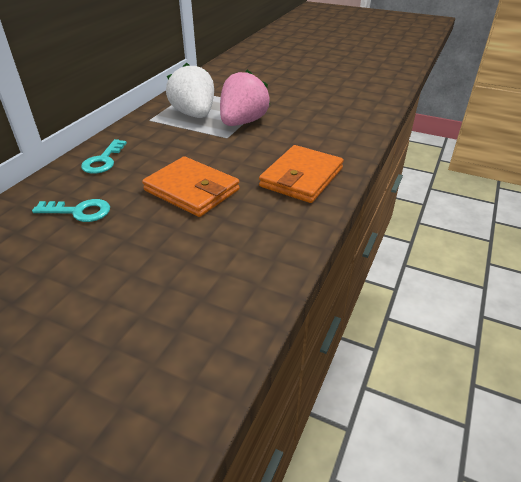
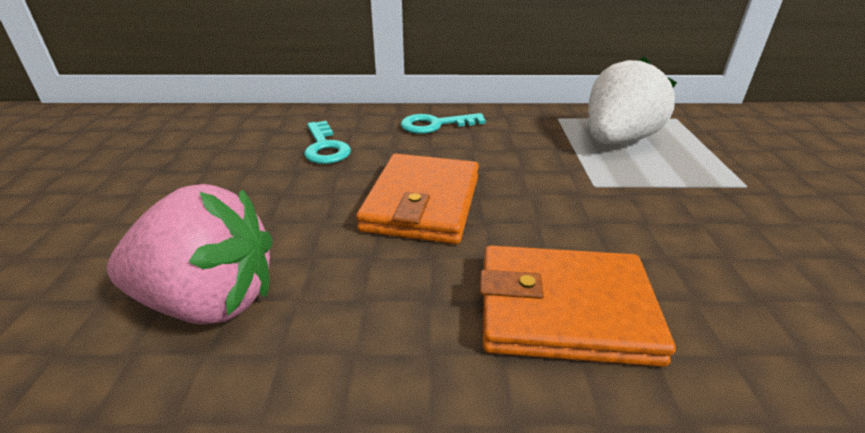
camera: 65 degrees right, 5 degrees down
(243, 122) = (658, 185): pink strawberry -> pink strawberry (210, 301)

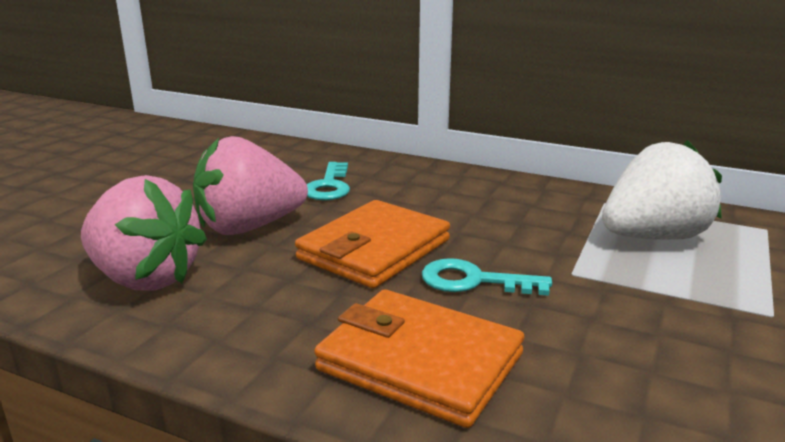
camera: 25 degrees right, 10 degrees down
(281, 208) = (249, 227): none -> pink strawberry
(435, 125) = (455, 185): turquoise key -> turquoise key (473, 281)

